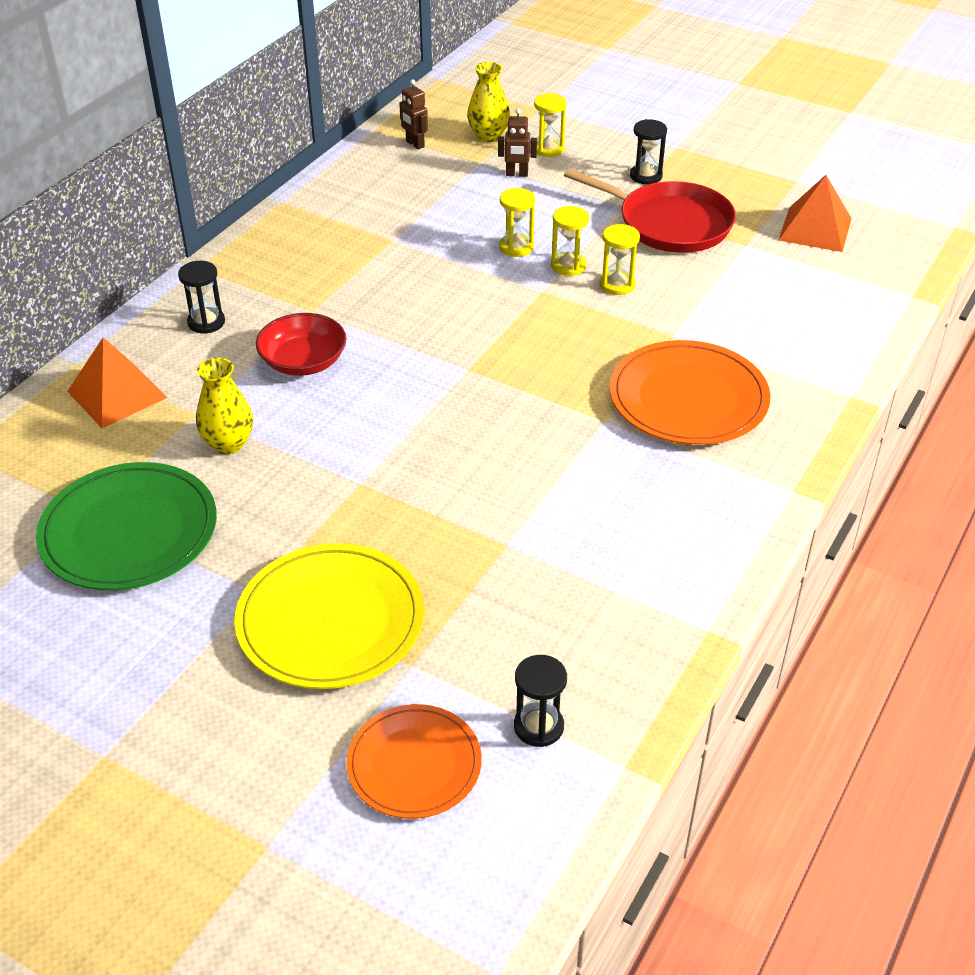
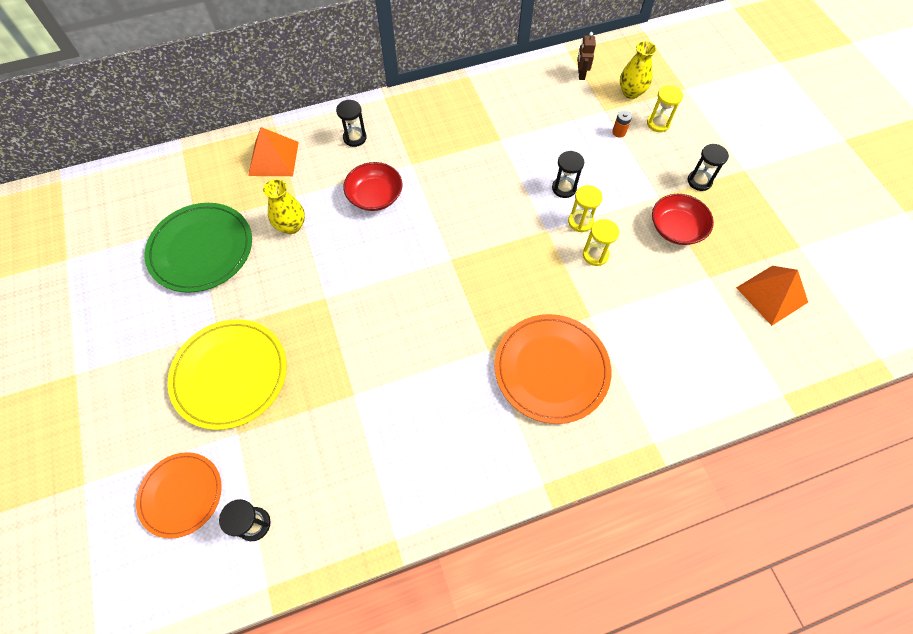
camera: 40 degrees right, 20 degrees up
(516, 247) = (564, 188): yellow hourglass -> black hourglass
(517, 174) = (619, 132): brown robot -> orange battery
(669, 223) = (676, 228): red pan -> red bowl

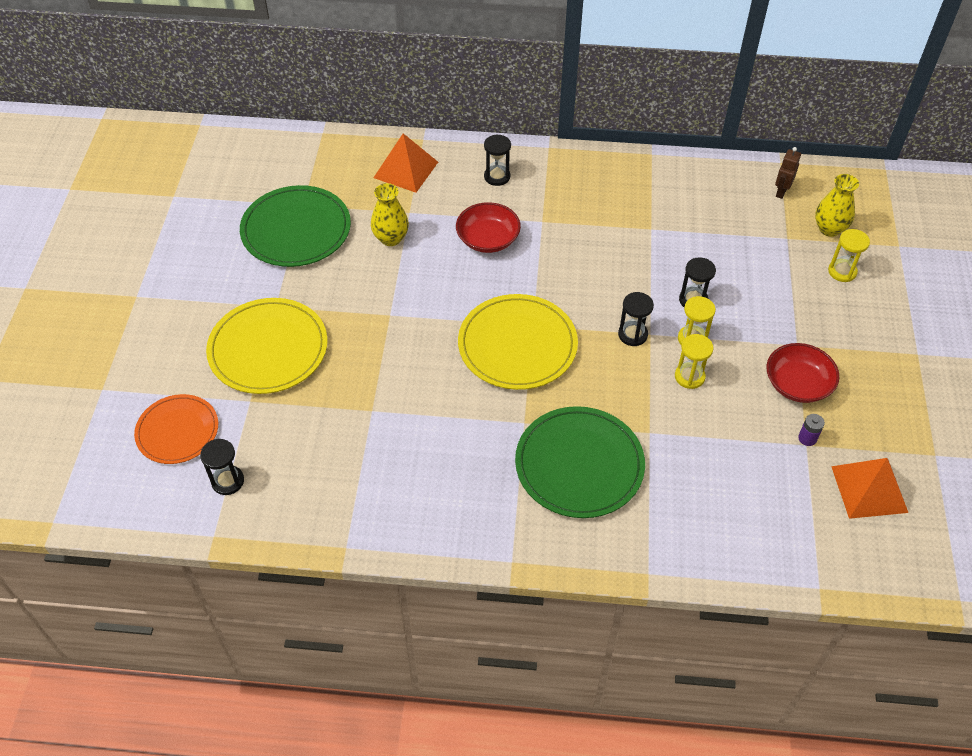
camera: 25 degrees right, 10 degrees down
(447, 282) = (517, 345): none -> yellow plate
(551, 369) = (579, 465): orange plate -> green plate
(619, 132) = (789, 265): orange battery -> none
(699, 181) = (855, 346): black hourglass -> black hourglass (632, 334)
(707, 271) = (807, 438): none -> purple battery

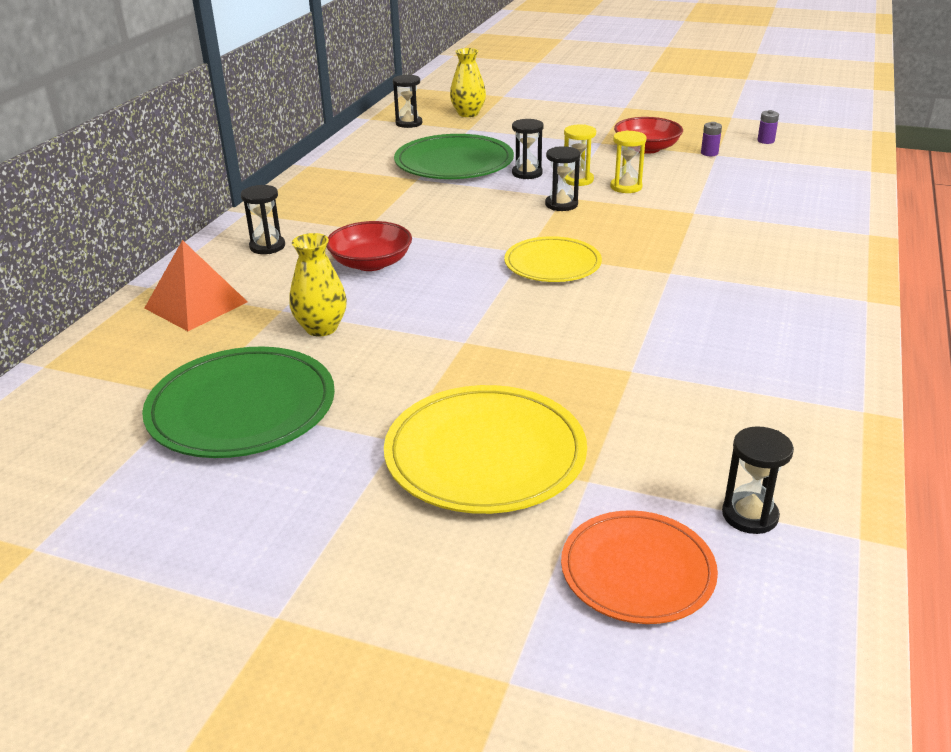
camera: 75 degrees left, 20 degrees down
(517, 345) = (552, 264): yellow plate -> yellow plate, size x0.65
(579, 465) = (733, 250): green plate -> green plate (454, 163)
(781, 192) = (409, 123): brown robot -> black hourglass
(842, 271) = (522, 116): yellow hourglass -> none
(869, 489) = (765, 141): orange pyramid -> purple battery

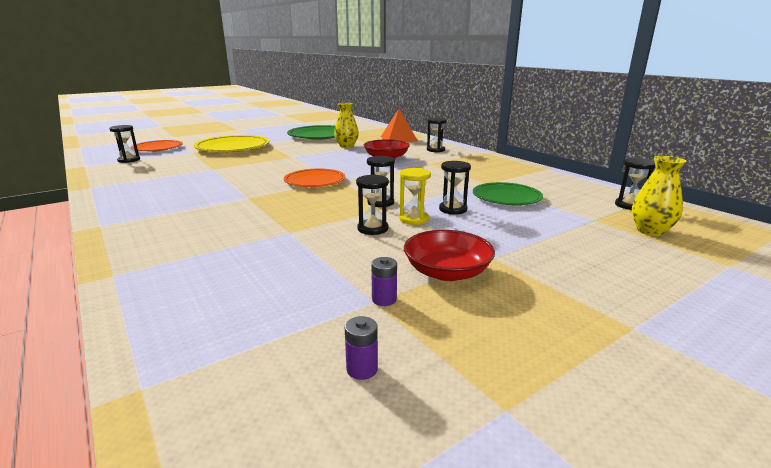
camera: 125 degrees right, 10 degrees down
(454, 163) = (506, 197): green plate -> green plate, size x0.65
(552, 264) = (315, 181): yellow plate -> orange plate
(626, 187) = (373, 229): yellow hourglass -> black hourglass

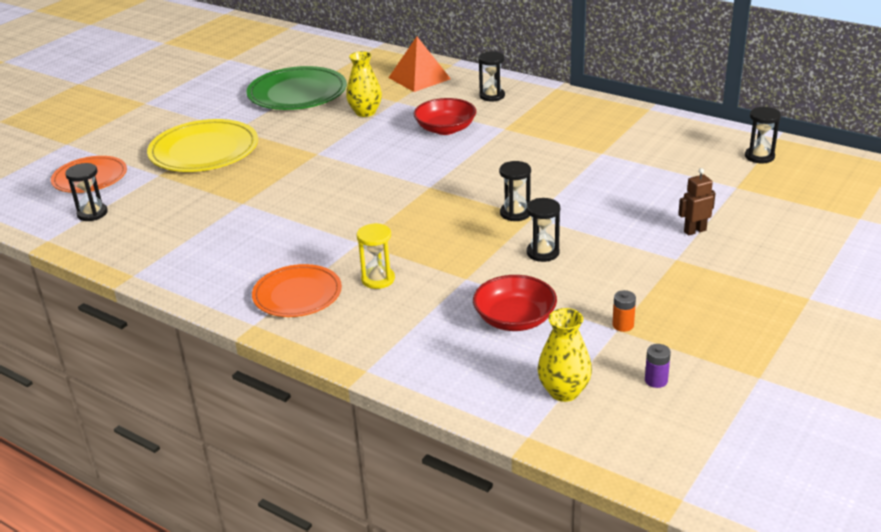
camera: 20 degrees left, 10 degrees up
(315, 181) = (404, 195): orange plate -> orange plate (297, 294)
(384, 299) = (623, 325): purple battery -> orange battery
(414, 219) = (570, 229): yellow hourglass -> yellow hourglass (378, 279)
(447, 272) = (650, 285): red bowl -> red bowl (514, 319)
(453, 209) = (597, 205): black hourglass -> none
(506, 197) = (637, 172): green plate -> none
(529, 241) = (694, 231): none -> brown robot
(650, 231) = (789, 190): yellow vase -> yellow vase (564, 391)

